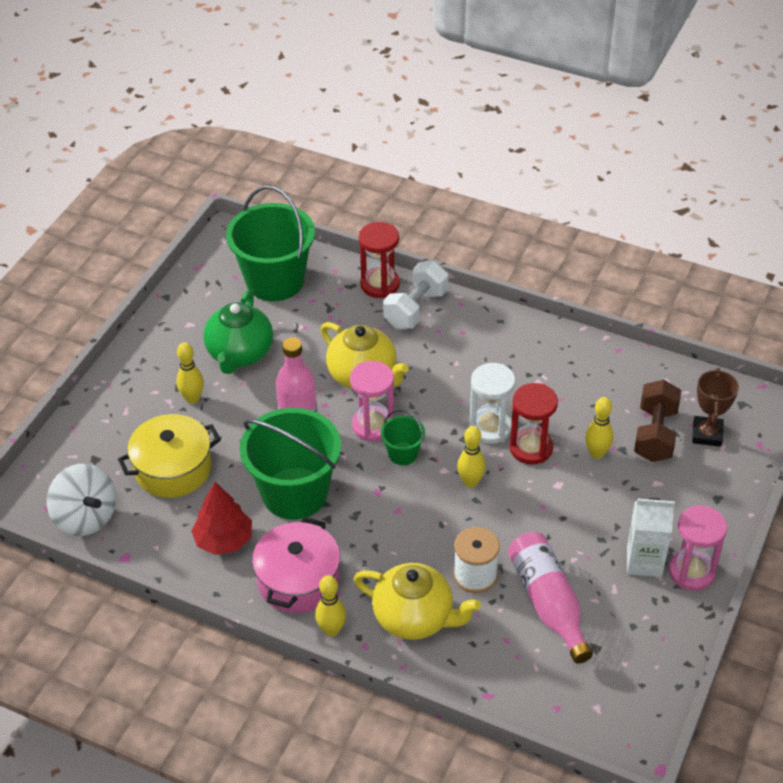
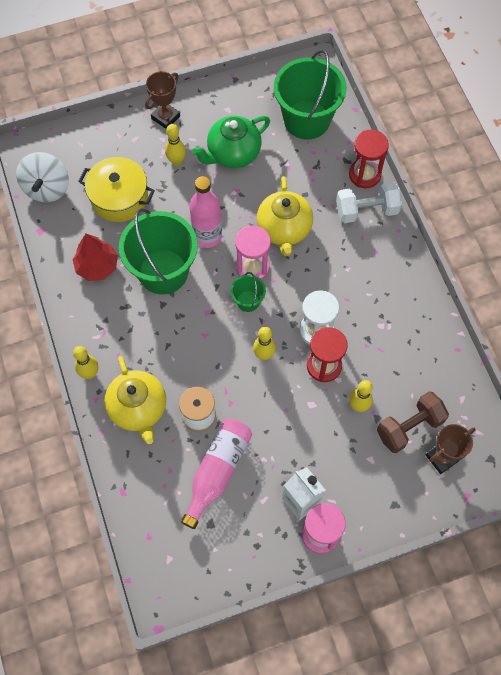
camera: 45 degrees right, 20 degrees up
(135, 372) = (165, 117): none -> brown trophy
(298, 580) = (106, 327): pink pot -> none

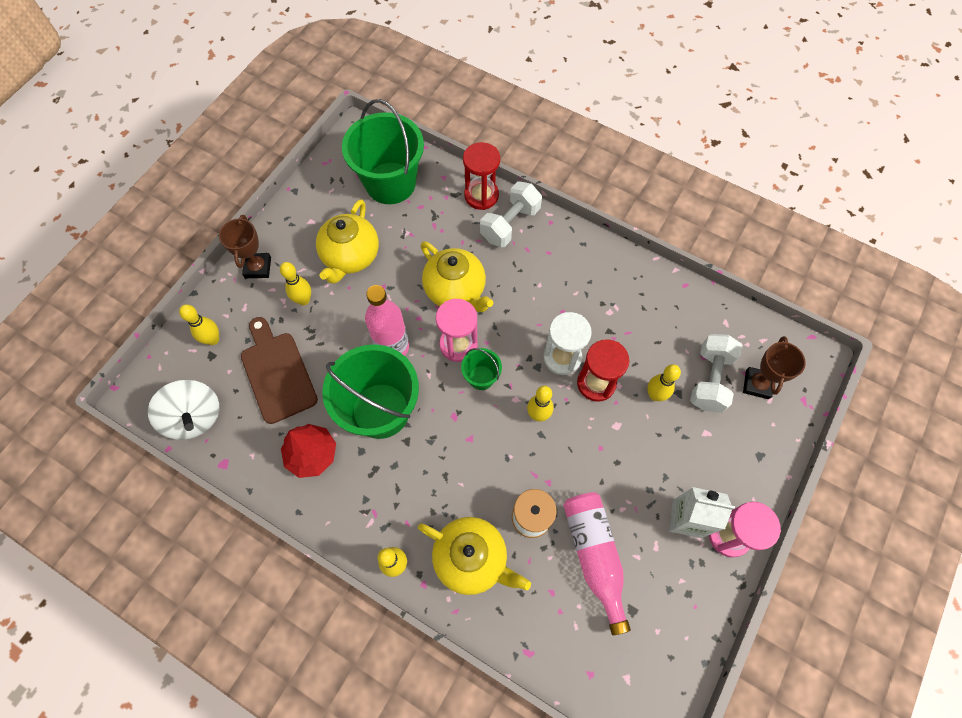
camera: 40 degrees left, 0 degrees up
(98, 146) = (213, 339): none -> yellow bowling pin
(119, 198) = (277, 373): yellow pot -> brown cutting board
(233, 154) = (350, 257): green teapot -> yellow teapot
(409, 427) = (709, 379): brown dumbbell -> white dumbbell

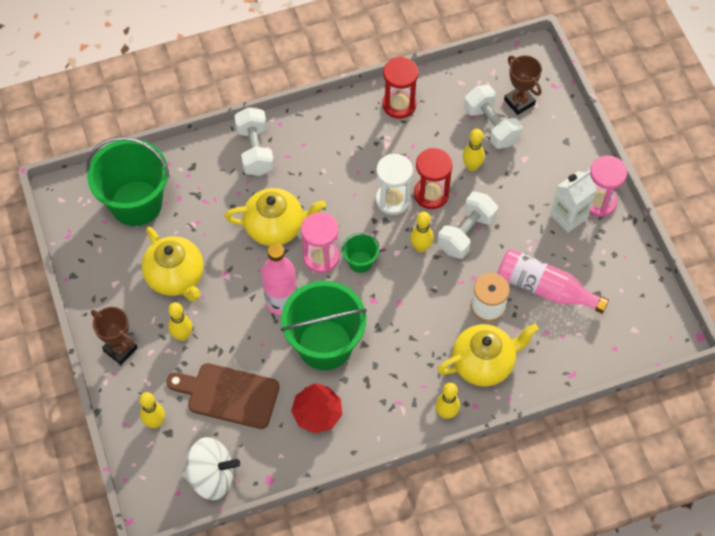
camera: 50 degrees left, 5 degrees down
(481, 195) = (211, 150): red hourglass -> red hourglass (399, 104)
(586, 442) = (466, 233): none -> white dumbbell

